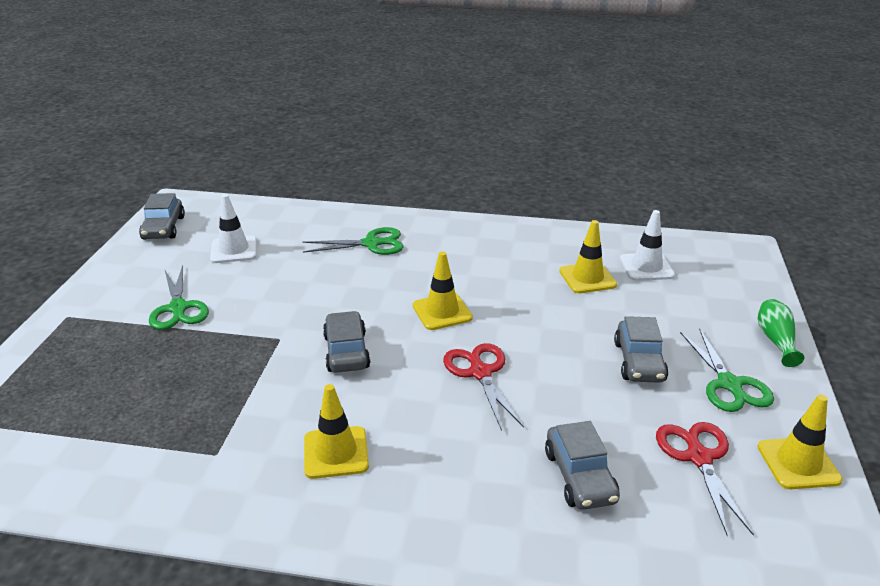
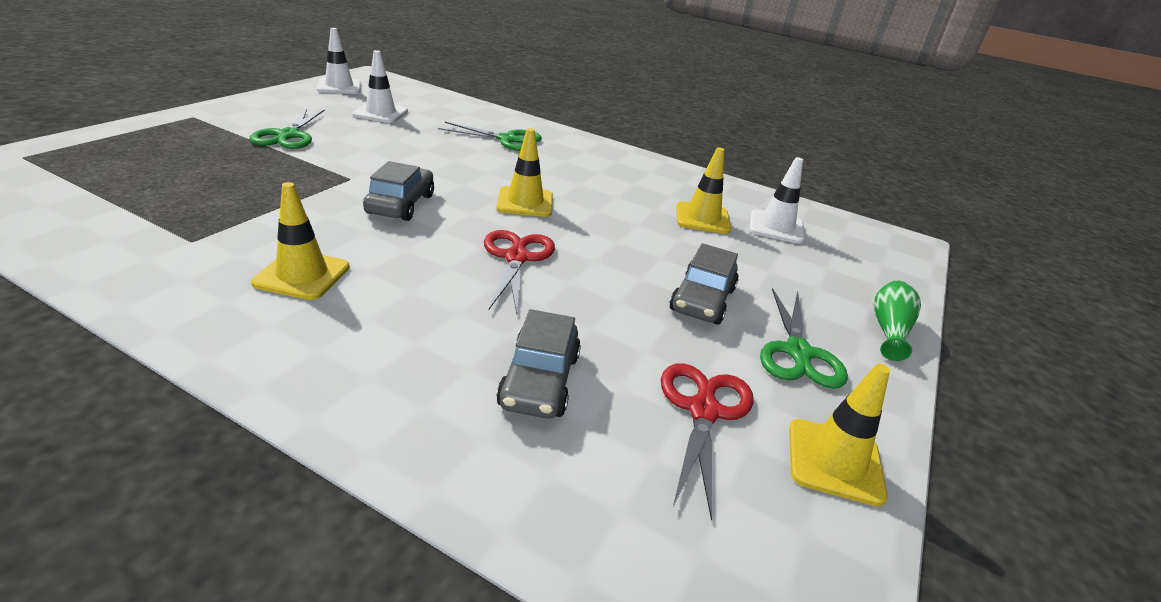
camera: 15 degrees right, 0 degrees up
(164, 228) = (339, 86): grey car -> white traffic cone

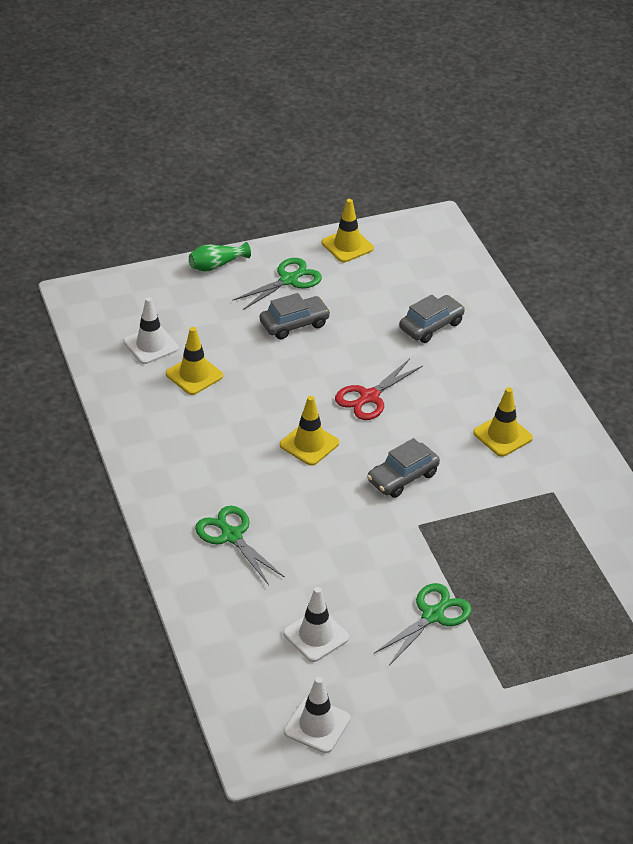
camera: 135 degrees left, 10 degrees up
(703, 411) = (374, 283): red scissors -> none

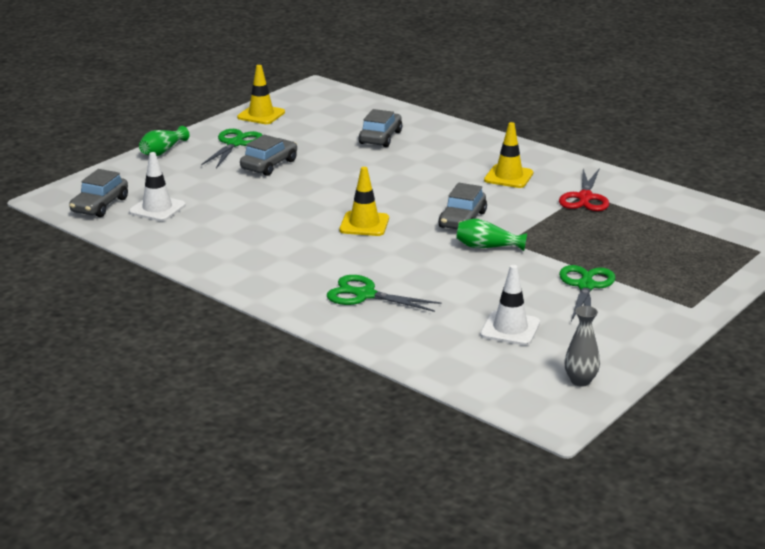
camera: 30 degrees left, 15 degrees down
(108, 320) = (100, 205): none -> grey car
(194, 375) = (217, 214): yellow traffic cone -> none
(317, 725) = (580, 381): white traffic cone -> grey vase
(369, 397) = (380, 186): red scissors -> red scissors (585, 198)
(391, 524) = (487, 247): none -> green vase

